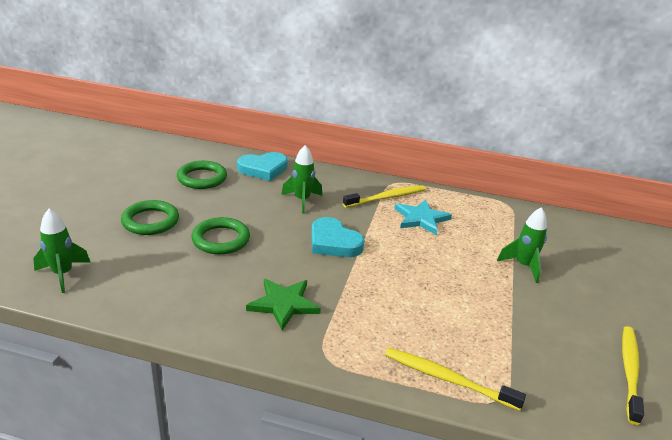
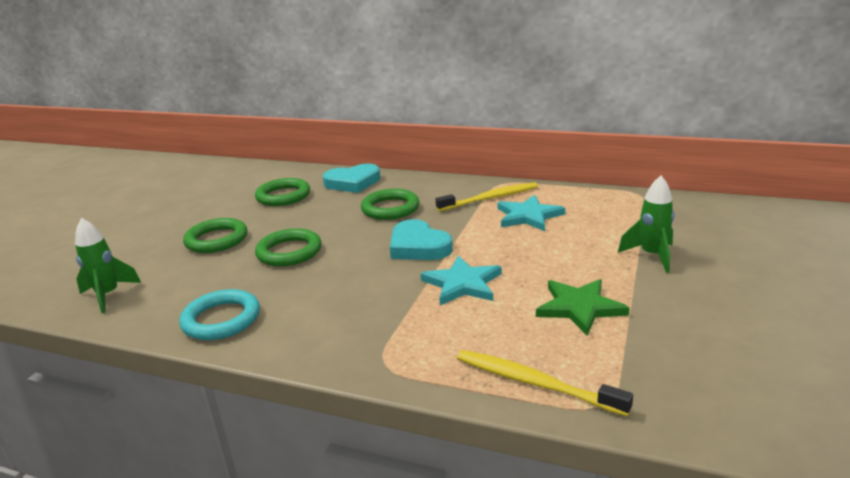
camera: 10 degrees right, 5 degrees down
(175, 305) = (221, 319): none -> turquoise ring
(284, 304) = (346, 312): green star -> green star (579, 307)
(302, 200) = (390, 208): green rocket -> green ring
(377, 283) = (462, 284): none -> turquoise star
(629, 371) = (788, 365): yellow toothbrush -> none

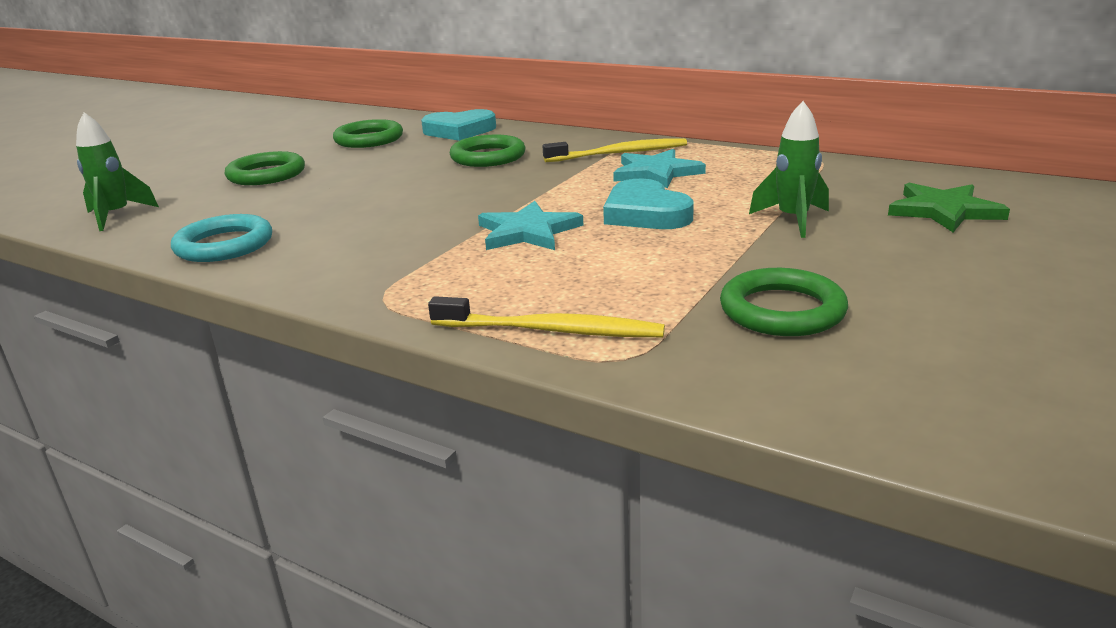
camera: 10 degrees right, 0 degrees up
(289, 252) = (341, 190): green ring -> green ring (782, 310)
(418, 246) = (497, 194): turquoise heart -> turquoise heart (645, 213)
(534, 383) = (552, 330): yellow toothbrush -> yellow toothbrush turned 150 degrees clockwise
(579, 307) = (661, 264): green star -> green star (944, 211)

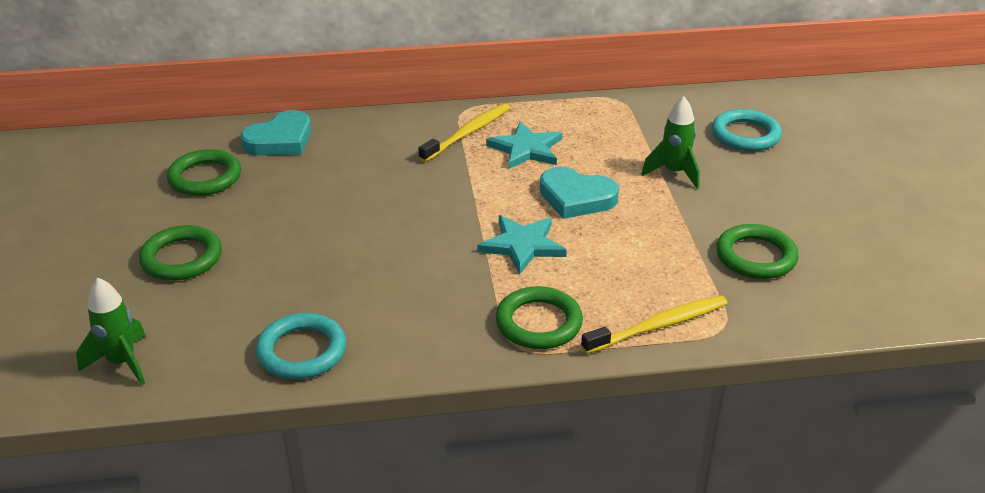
camera: 40 degrees left, 10 degrees up
(488, 157) = (363, 169): green ring -> green ring (538, 323)
(944, 211) = (745, 135): green star -> turquoise ring

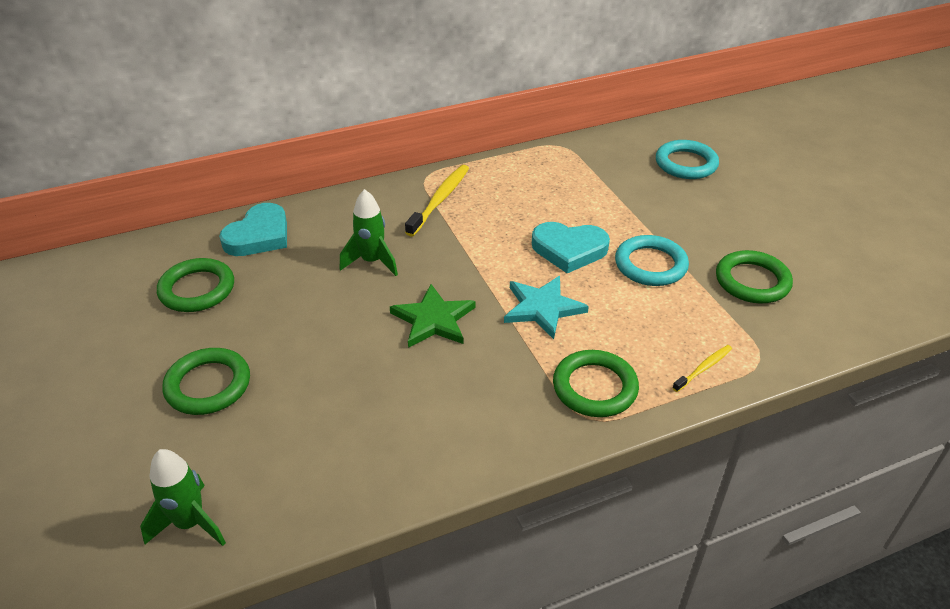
camera: 15 degrees left, 5 degrees up
(302, 351) = (378, 467): turquoise ring -> turquoise ring (650, 265)
(411, 238) = (433, 319): none -> green star
(526, 149) = (501, 207): turquoise star -> none
(659, 325) = (704, 368): yellow toothbrush -> yellow toothbrush, size x0.56
(674, 173) = (643, 210): green rocket -> green rocket (372, 262)

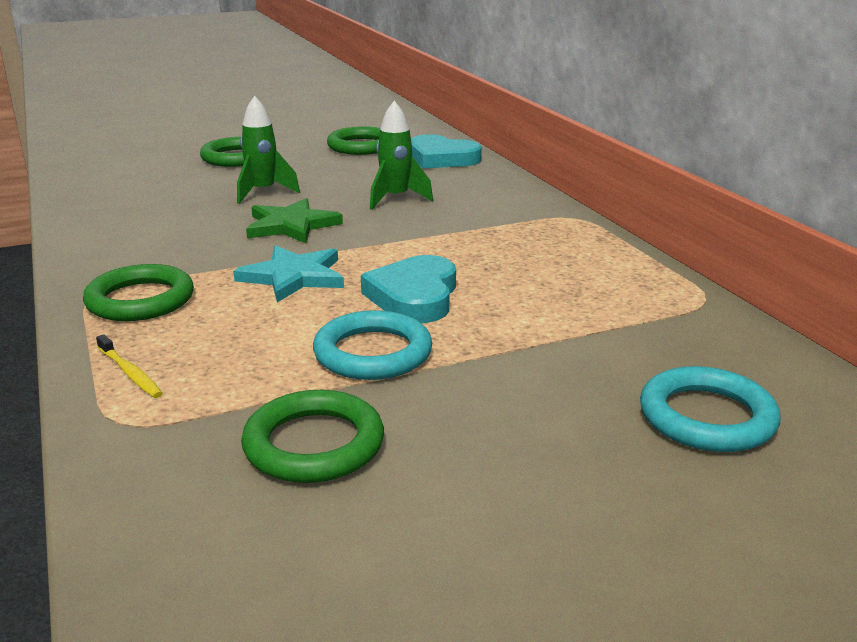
camera: 90 degrees right, 15 degrees down
(190, 523) = (98, 163): green rocket -> green rocket (263, 192)
(440, 199) = (523, 225): yellow toothbrush -> none

